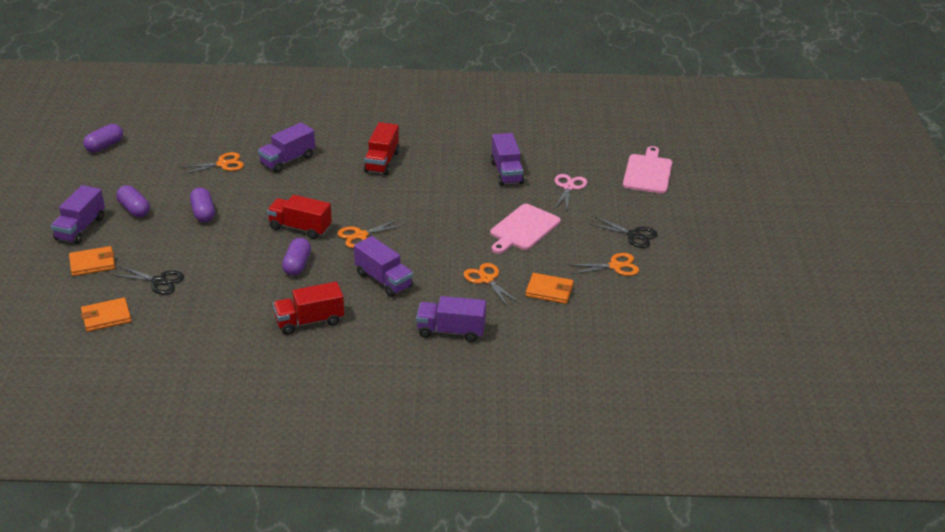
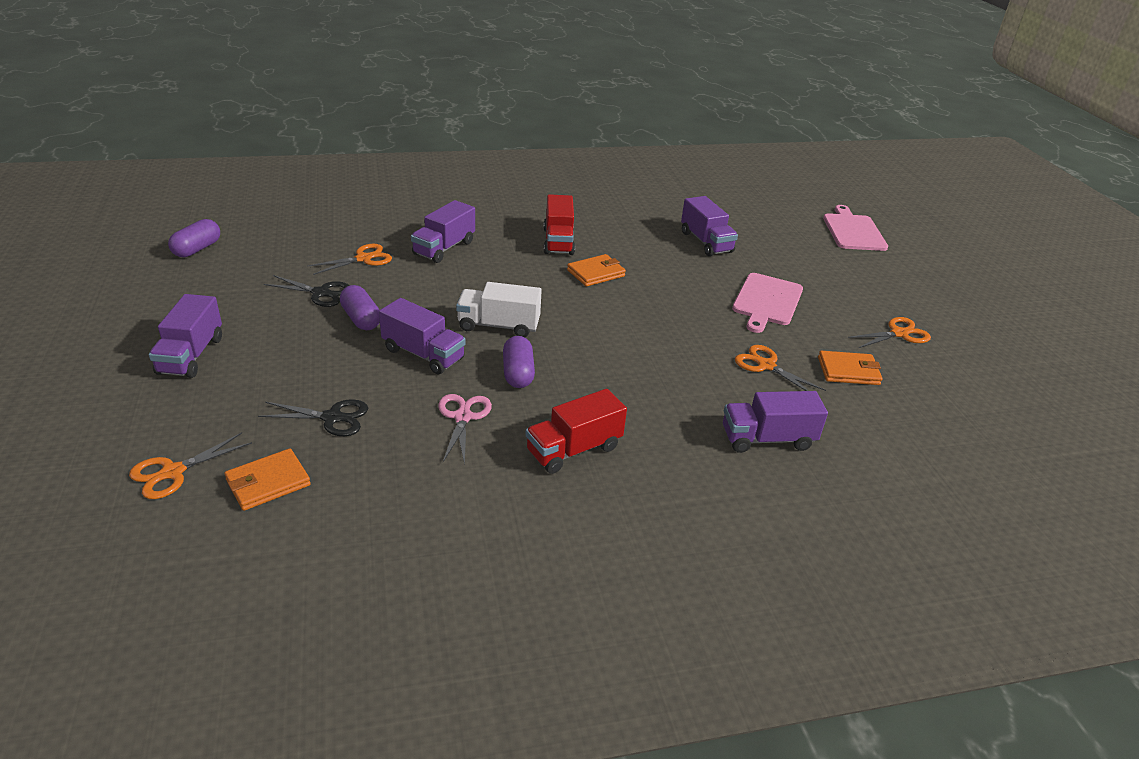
camera: 15 degrees left, 0 degrees up
(92, 263) = (223, 403): orange wallet -> orange wallet (596, 273)
(134, 209) = (263, 323): purple capsule -> none
(300, 228) = (498, 326): red truck -> white truck
(360, 235) = (580, 327): orange scissors -> orange scissors (172, 472)
(383, 280) = (641, 380): purple truck -> purple truck (423, 354)
(569, 187) = (783, 252): pink scissors -> pink scissors (463, 417)
(634, 235) = (891, 297): black scissors -> black scissors (321, 293)

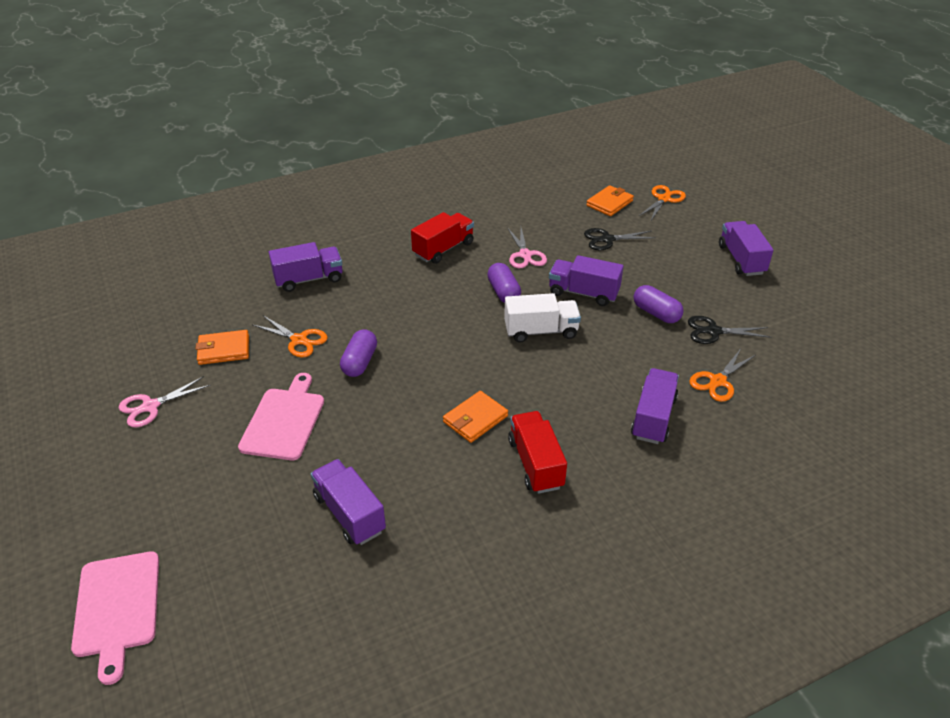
camera: 170 degrees right, 5 degrees up
(197, 249) = (875, 356): purple capsule -> purple capsule (359, 362)
(899, 333) = (150, 406): orange scissors -> pink scissors

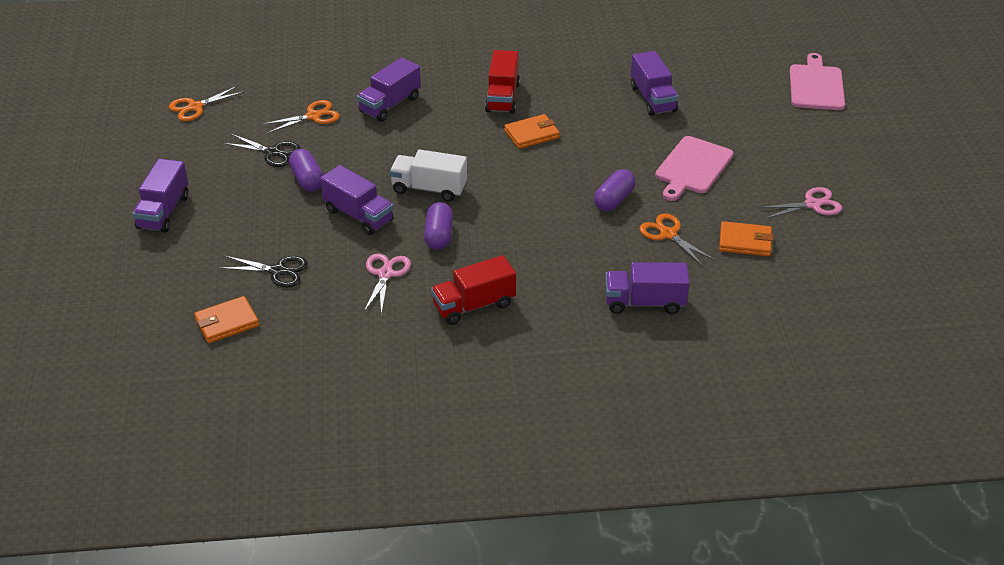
camera: 160 degrees left, 0 degrees up
(664, 199) = (155, 311): orange scissors -> orange scissors (195, 107)

